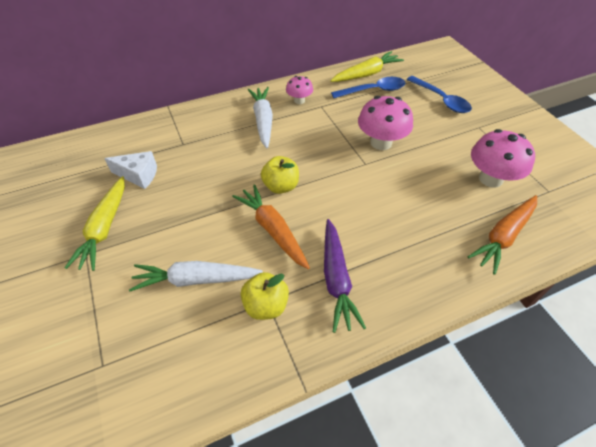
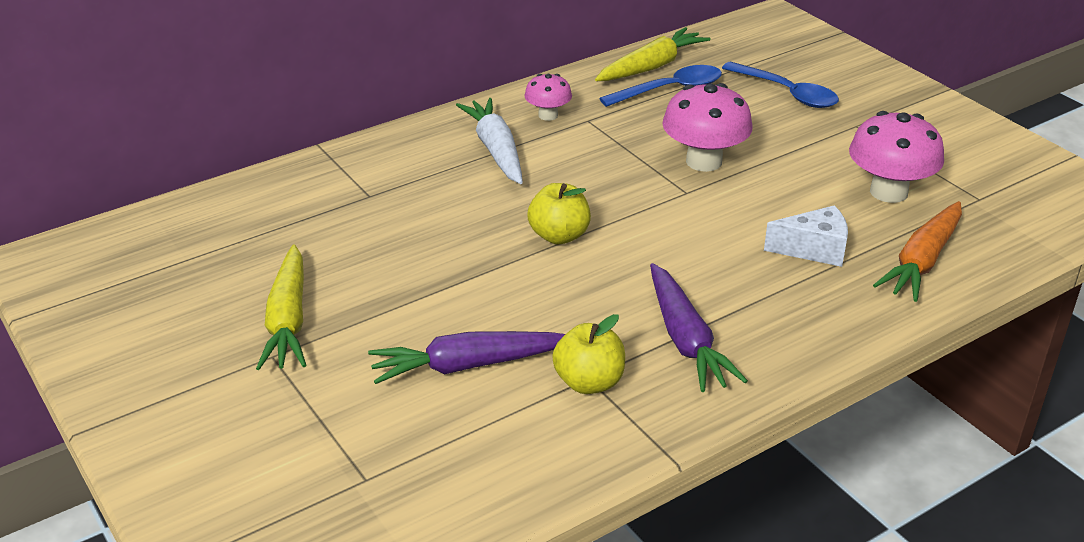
camera: 10 degrees left, 15 degrees down
(139, 175) = (312, 246): white cheese -> white cheese (814, 249)
(195, 280) = (467, 366): white carrot -> purple carrot
(272, 230) = (566, 292): orange carrot -> none

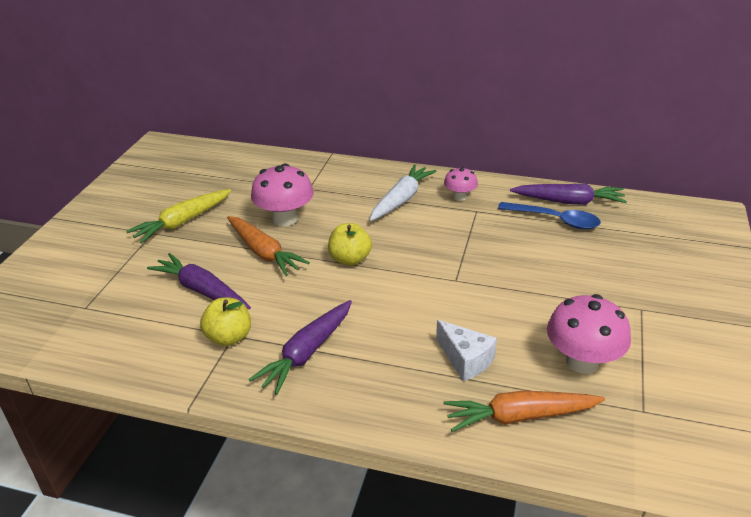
camera: 50 degrees right, 0 degrees up
(457, 287) = (264, 252): none -> orange carrot
(651, 66) = (569, 201): yellow carrot -> purple carrot
(704, 161) = (497, 270): pink mushroom -> pink mushroom (285, 219)
(786, 93) = (629, 262): blue spoon -> none

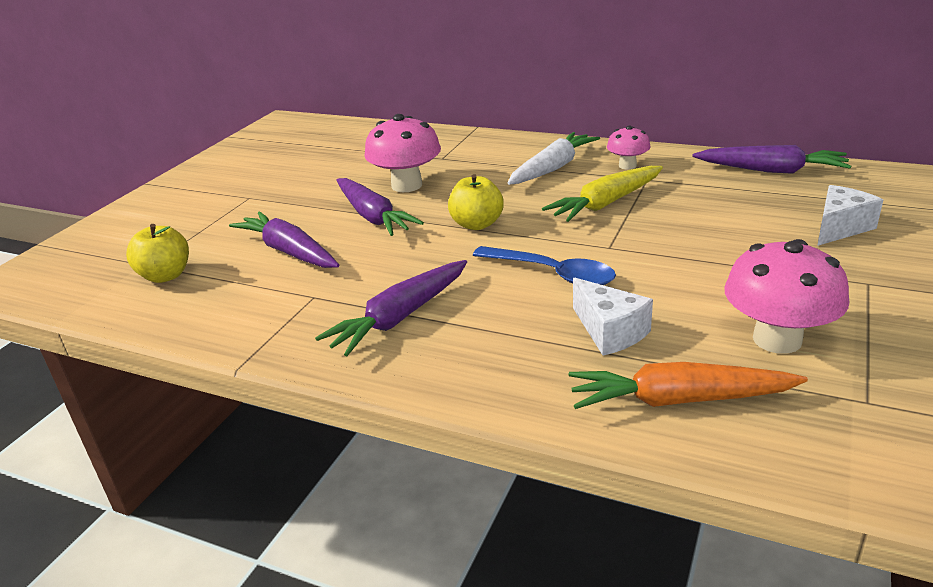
camera: 10 degrees right, 5 degrees down
(182, 222) = (286, 188): yellow carrot -> yellow carrot (606, 203)
(229, 337) = (307, 298): yellow apple -> yellow apple (166, 276)
(264, 252) = (373, 216): orange carrot -> purple carrot
(554, 220) = (750, 188): blue spoon -> blue spoon (551, 273)
(620, 258) = (840, 228): none -> white cheese

